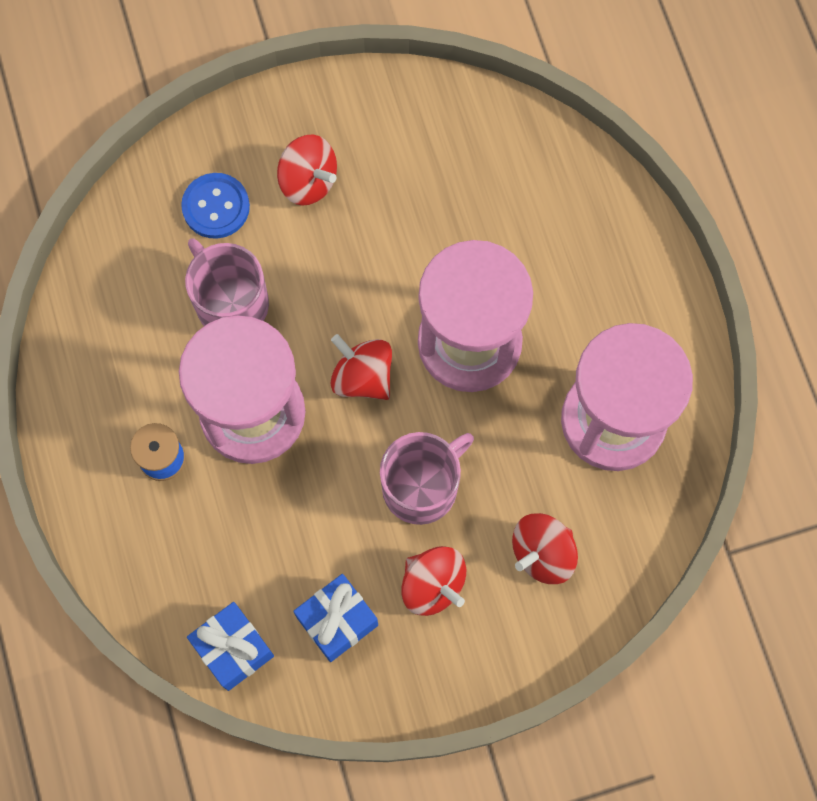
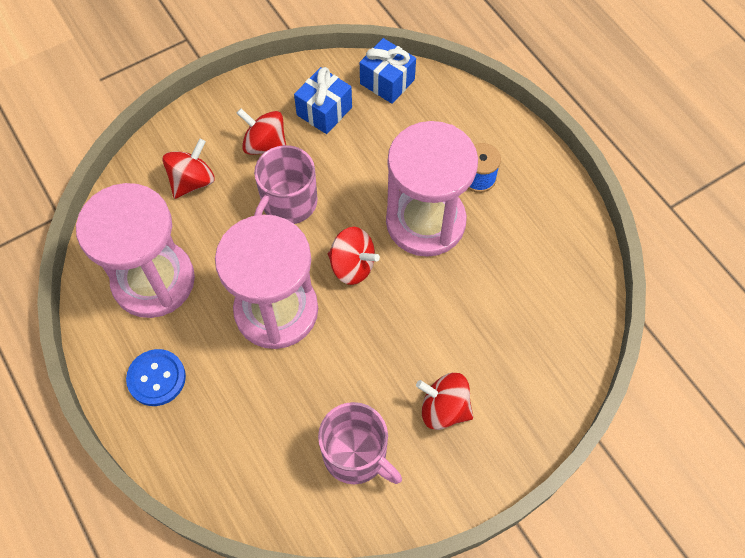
camera: 165 degrees right, 10 degrees down
(216, 207) = (512, 367): blue button -> blue button (156, 378)
(231, 302) = (471, 295): pink mug -> pink mug (356, 455)

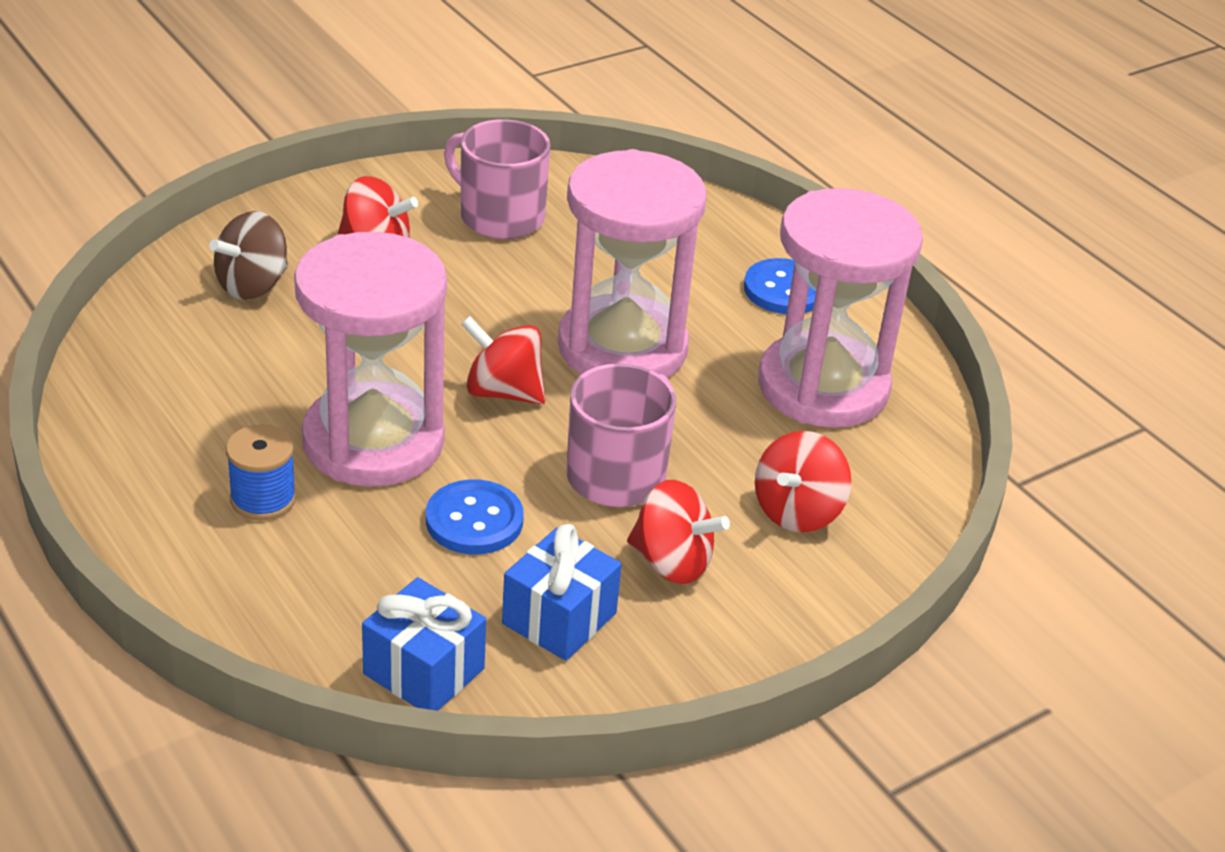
camera: 175 degrees right, 25 degrees down
(367, 168) = (474, 520): none -> blue button
(521, 359) = (252, 285): none -> brown spinning top

